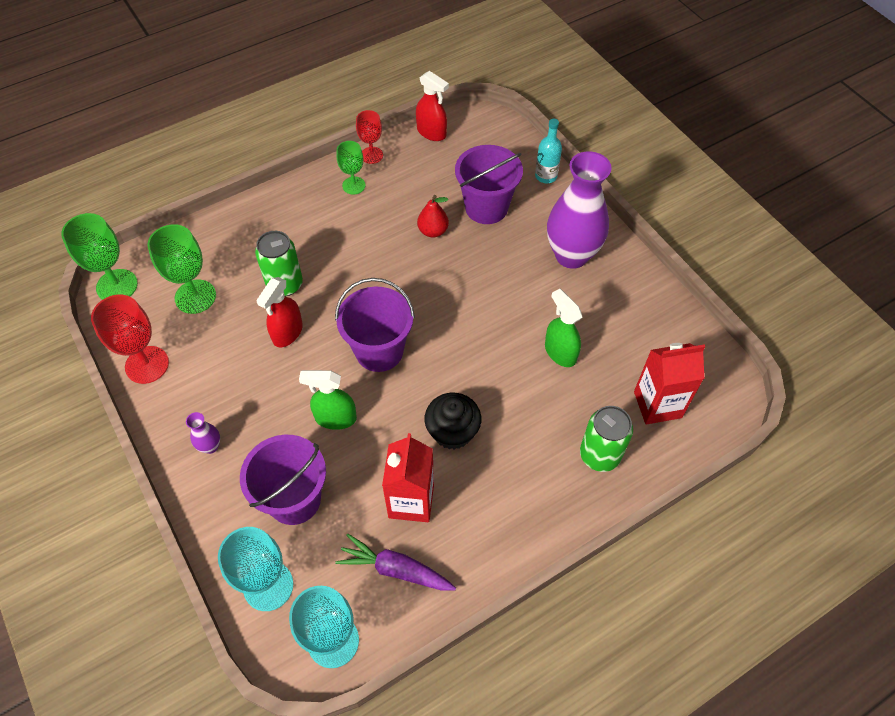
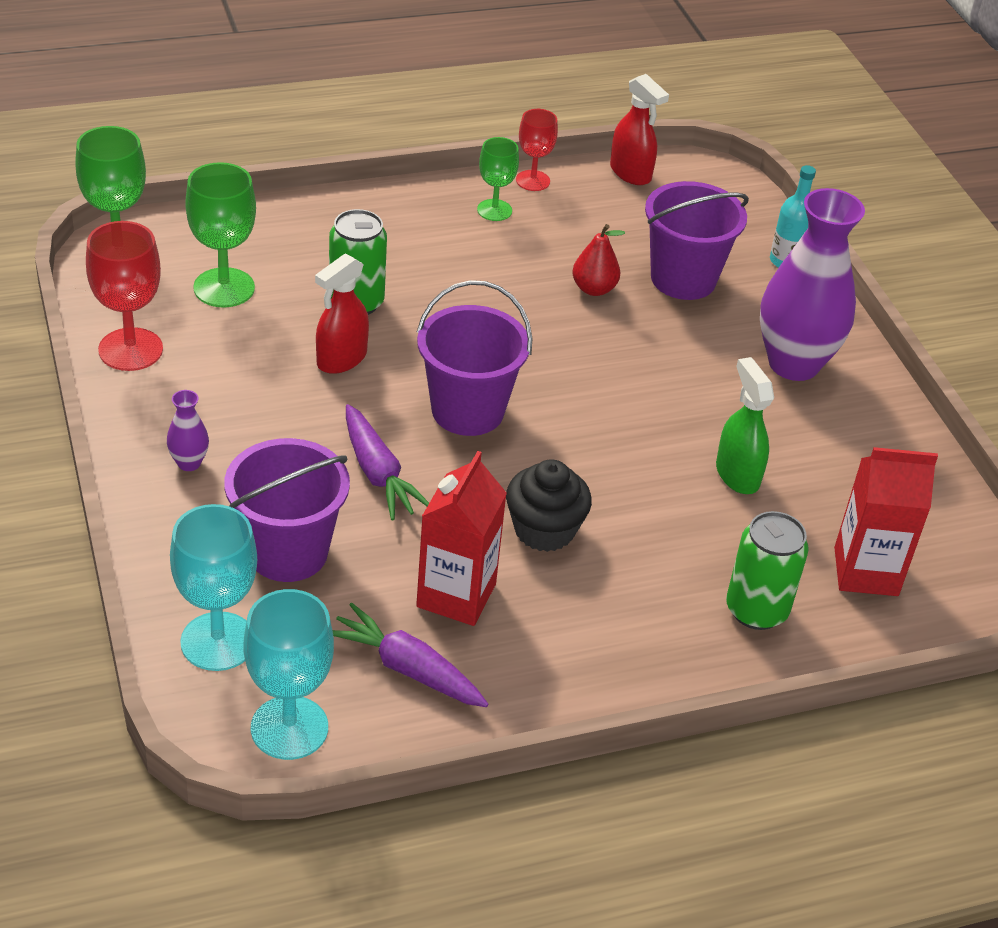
camera: 10 degrees right, 15 degrees down
(335, 418) = (378, 473): green spray bottle -> purple carrot

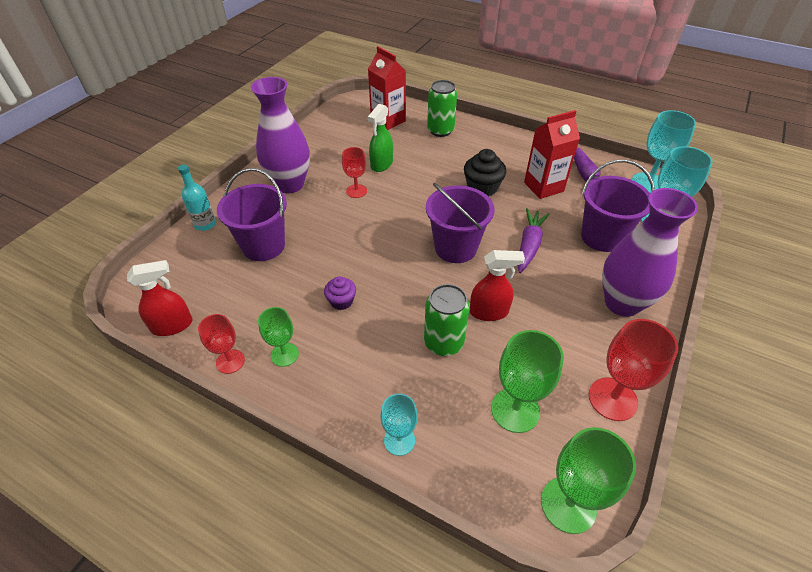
camera: 130 degrees left, 5 degrees up
(189, 463) = (622, 303): purple vase -> purple vase, size x2.44
(307, 214) = (399, 440): none -> turquoise goblet
(512, 278) = (341, 301): none -> purple cupcake
(594, 289) = (311, 268): red pear -> none
(630, 173) = (172, 325): red spray bottle -> red spray bottle turned 60 degrees clockwise
(700, 409) = (356, 191): none -> red goblet

